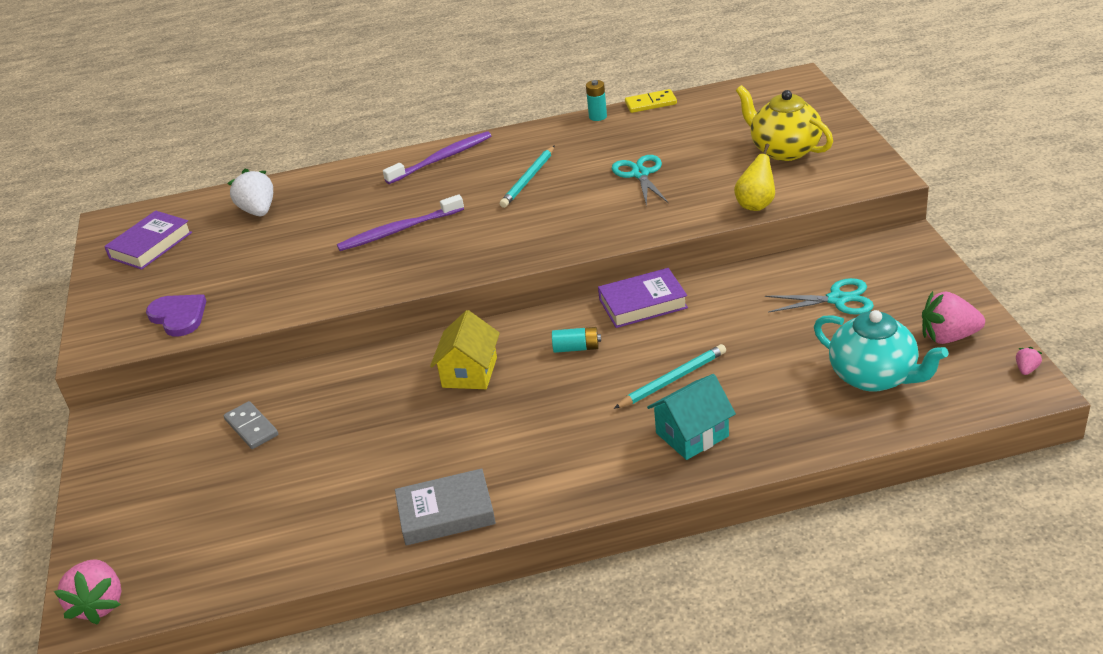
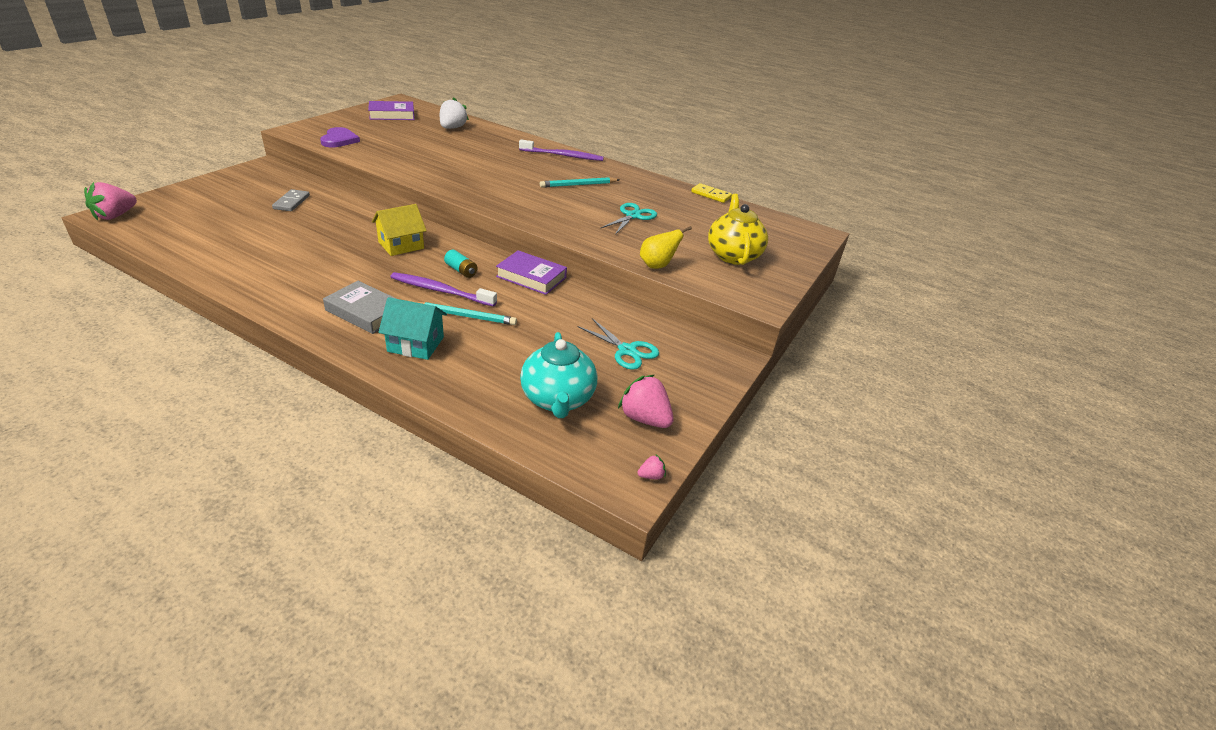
camera: 35 degrees right, 0 degrees up
(398, 231) = (480, 166): purple toothbrush -> purple toothbrush (440, 291)
(446, 513) = (263, 285): grey book -> grey book (365, 312)
(598, 116) = (671, 184): turquoise battery -> none

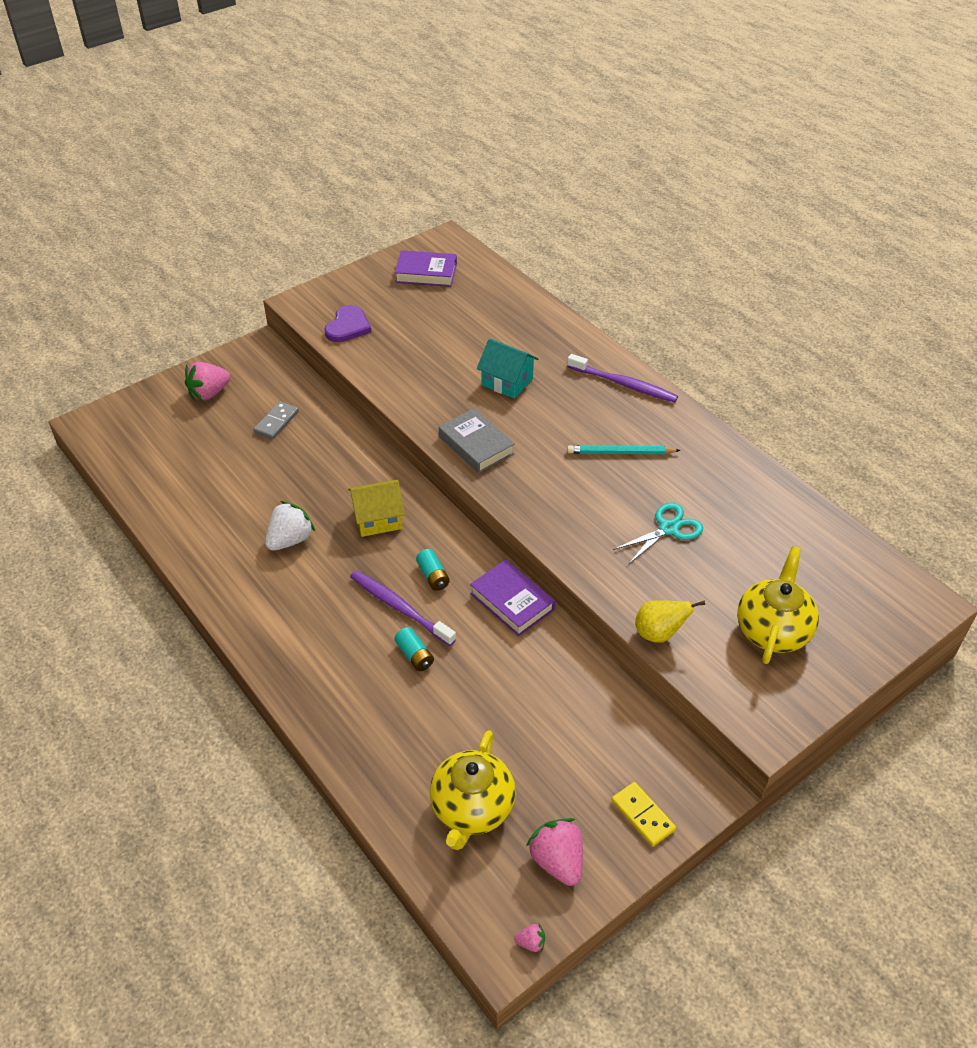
camera: 25 degrees right, 10 degrees up
(115, 216) = (97, 426): pink strawberry -> pink strawberry (209, 393)
(365, 312) = (310, 628): grey book -> grey book (476, 445)
(416, 344) = (349, 690): turquoise house -> turquoise house (507, 382)
(452, 128) = (495, 308): white strawberry -> white strawberry (290, 540)
(465, 316) = (414, 655): turquoise pencil -> turquoise battery
(558, 400) = (472, 809): turquoise teapot -> yellow teapot
(627, 350) = (580, 751): turquoise scissors -> none
(711, 195) = (803, 496): yellow domino -> yellow domino (643, 815)

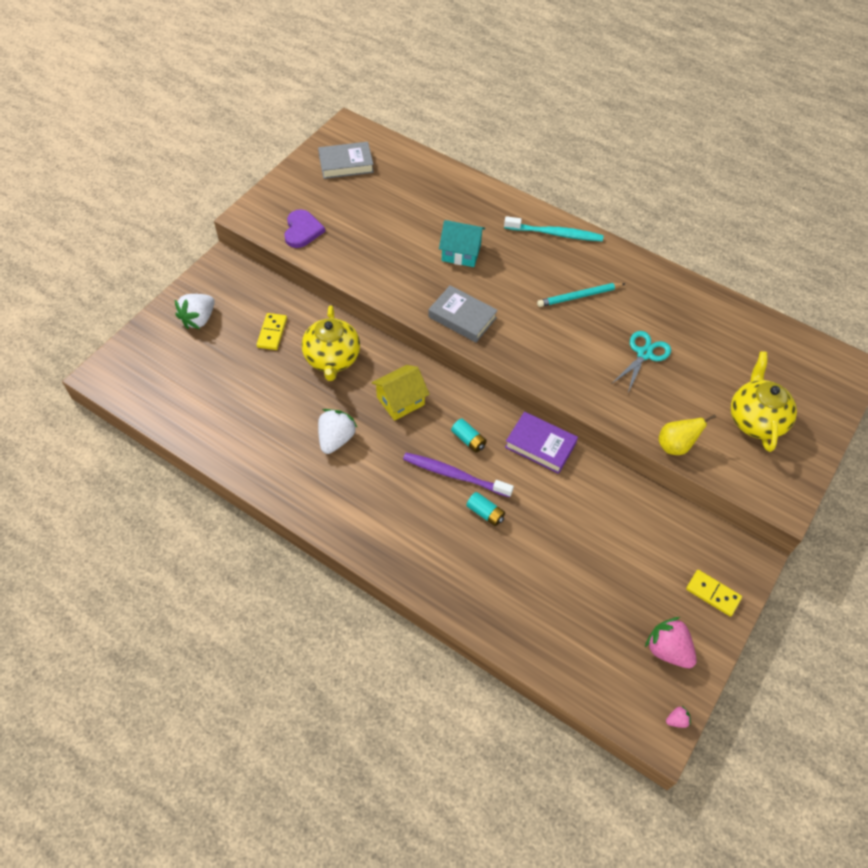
camera: 20 degrees left, 10 degrees up
(209, 393) = (199, 319): pink strawberry -> white strawberry
(276, 422) = (272, 333): grey domino -> yellow domino
(426, 273) = (346, 164): purple book -> grey book
(472, 809) = (587, 628): yellow teapot -> yellow teapot (332, 359)
(624, 384) = (556, 234): purple toothbrush -> turquoise toothbrush

